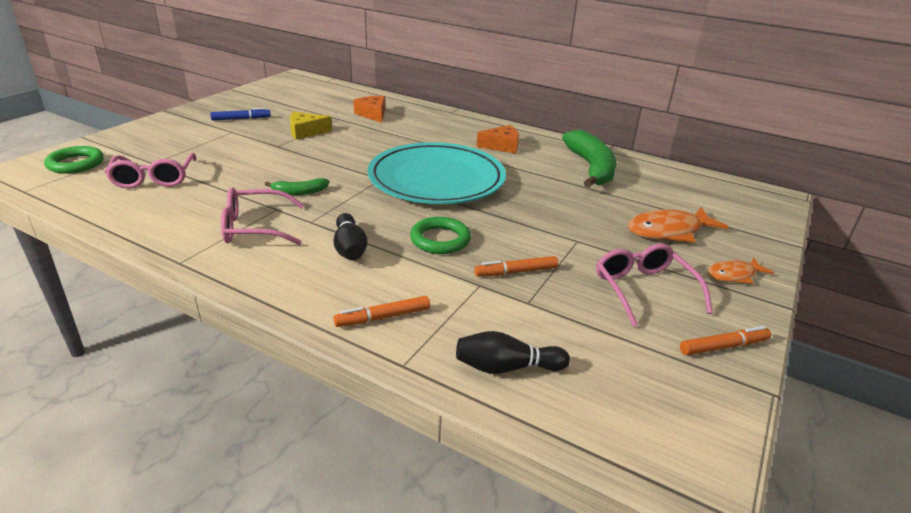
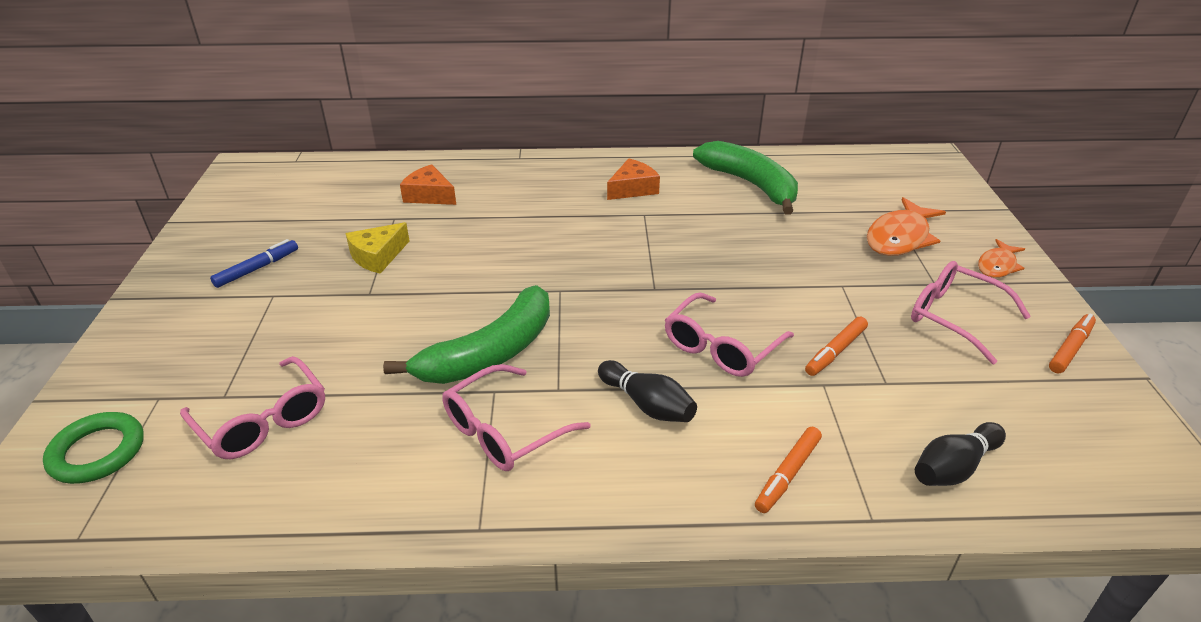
camera: 30 degrees left, 5 degrees up
(299, 192) = (490, 353): green banana -> green banana, size x2.11
(436, 179) = (621, 265): turquoise plate -> none
(440, 240) = (722, 346): green ring -> pink glasses

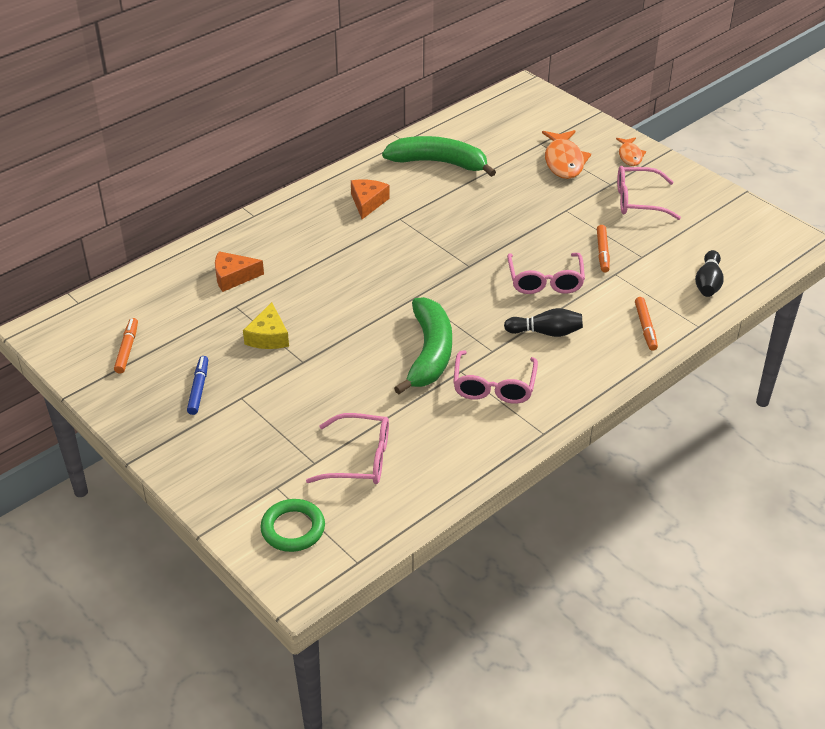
camera: 40 degrees left, 5 degrees up
(1070, 348) = (704, 191): orange marker -> orange marker (127, 349)

